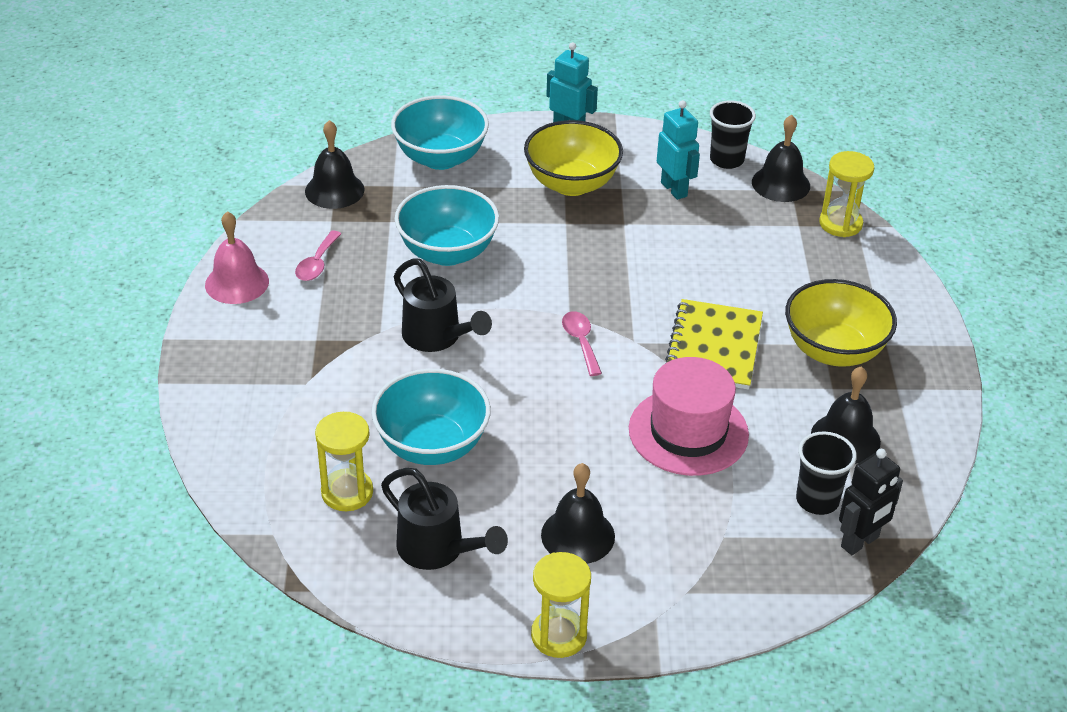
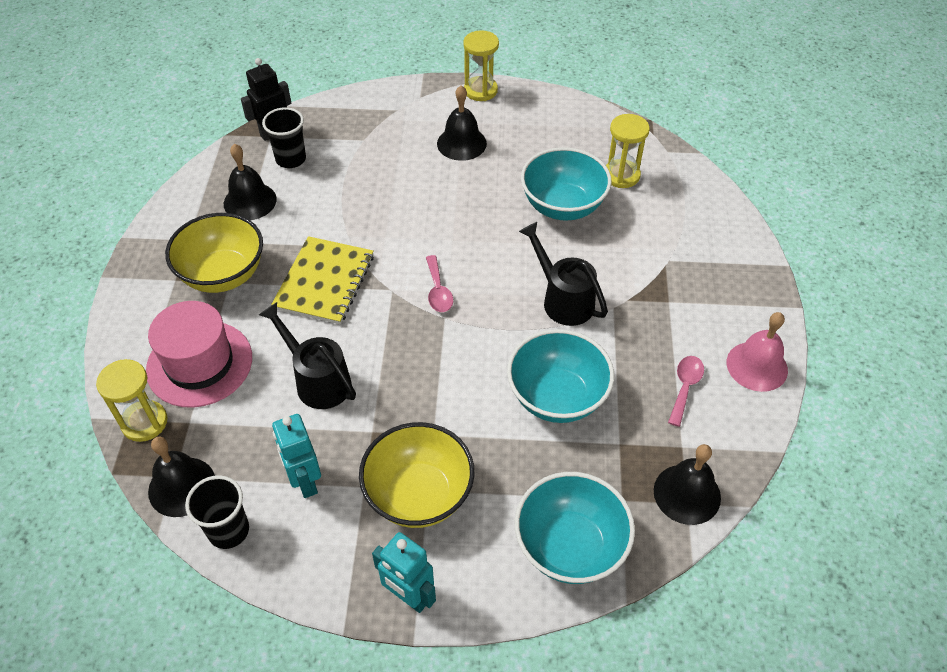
camera: 175 degrees left, 10 degrees up
(438, 550) = (555, 138): black watering can -> black watering can (318, 380)
(688, 432) = (367, 210): pink hat -> pink hat (199, 363)

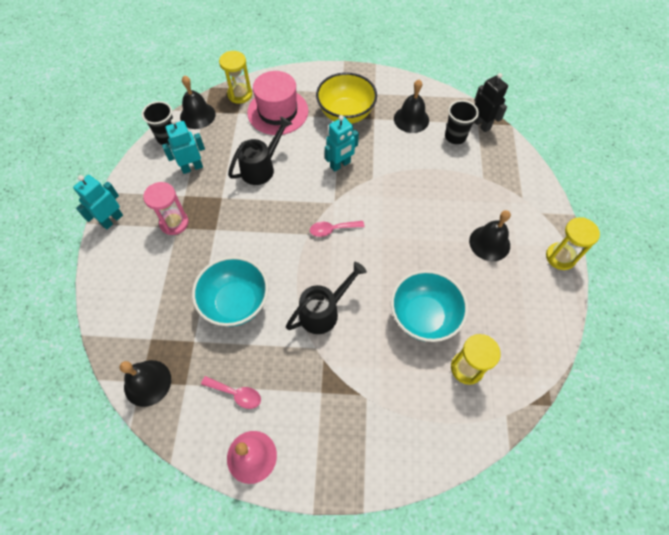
camera: 90 degrees right, 10 degrees up
(324, 282) = (340, 165): yellow notebook -> turquoise robot
(419, 495) = (174, 223): yellow bowl -> pink hourglass
(570, 546) = (124, 304): turquoise bowl -> none

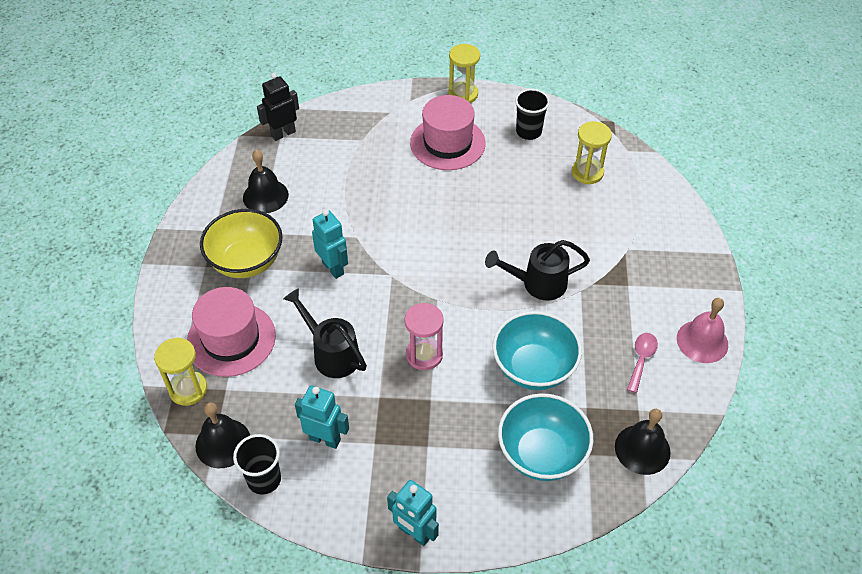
camera: 90 degrees left, 10 degrees down
(174, 223) = (420, 450): pink hourglass -> pink hourglass (424, 355)
(192, 167) = (325, 439): turquoise robot -> turquoise robot turned 135 degrees clockwise
(324, 311) = (538, 283): black watering can -> black watering can turned 60 degrees counterclockwise
(332, 229) = (431, 276): pink spoon -> none
(424, 317) = (536, 200): turquoise bowl -> turquoise bowl (541, 453)
(455, 137) = (299, 158): black cup -> black cup (528, 132)
(489, 243) = (447, 143): black bell -> pink hat

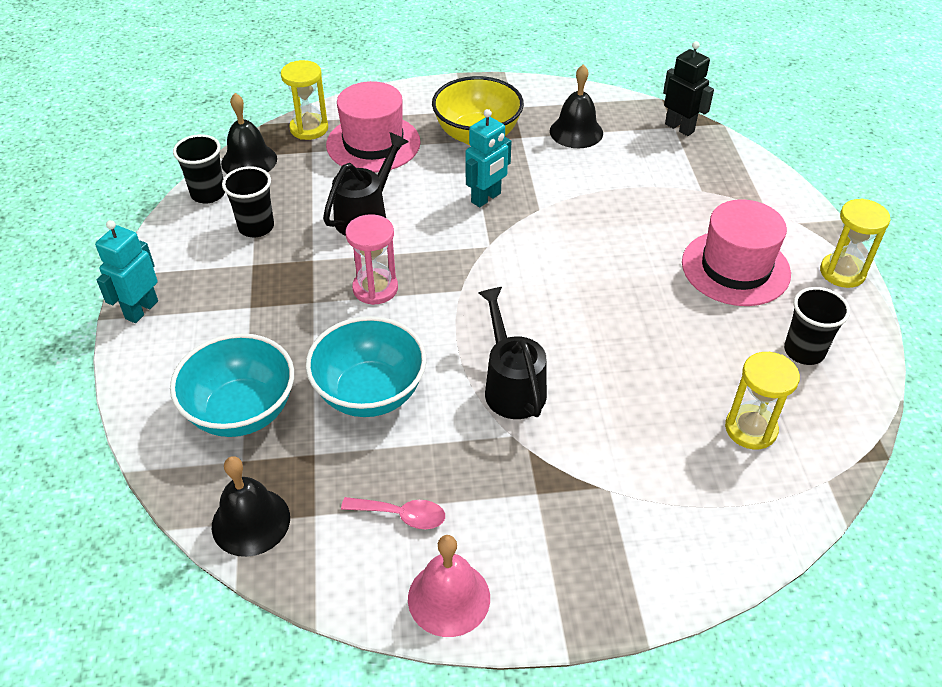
camera: 80 degrees right, 5 degrees down
(325, 439) = (256, 227): turquoise robot -> black cup

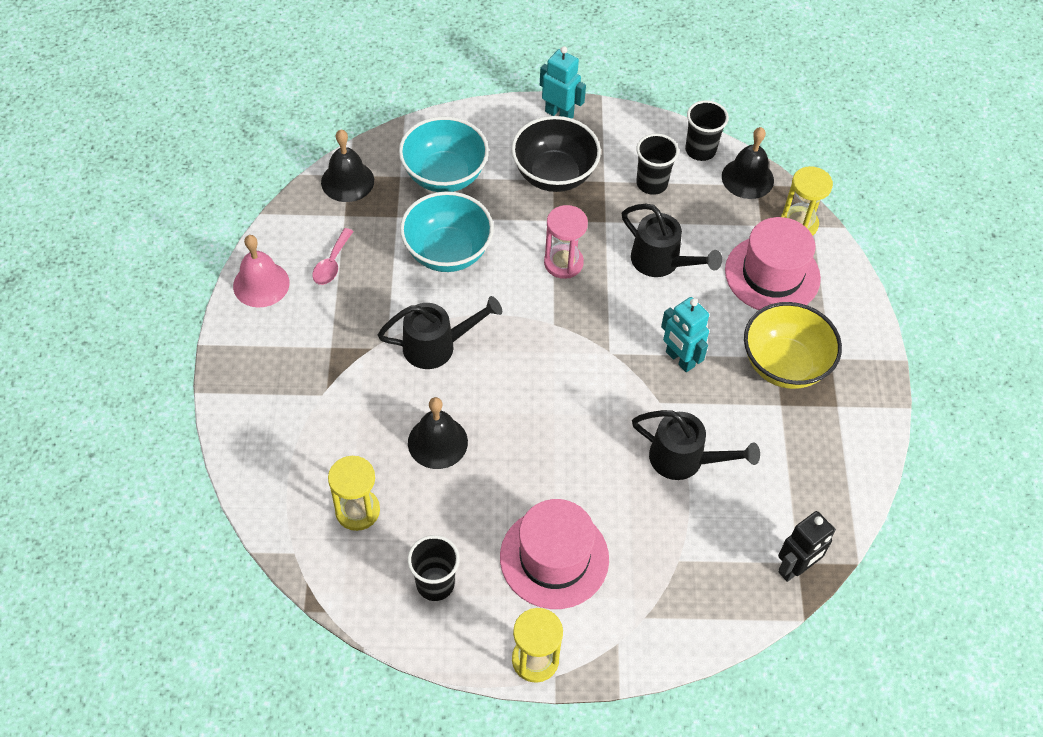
camera: 95 degrees right, 10 degrees up
(242, 306) = (554, 175): none -> black bowl
(576, 132) = (789, 459): black bell -> black bell (437, 442)
(598, 191) = (684, 459): none -> black watering can

